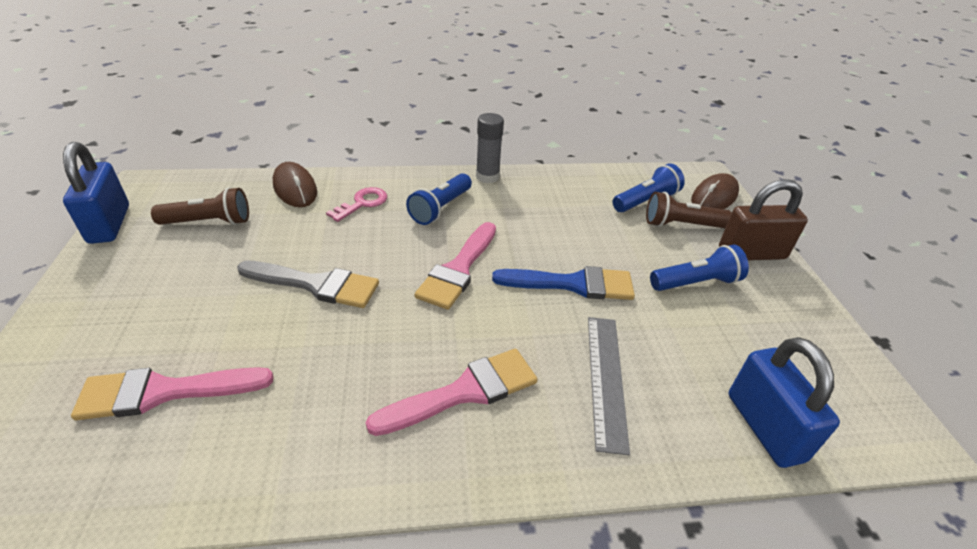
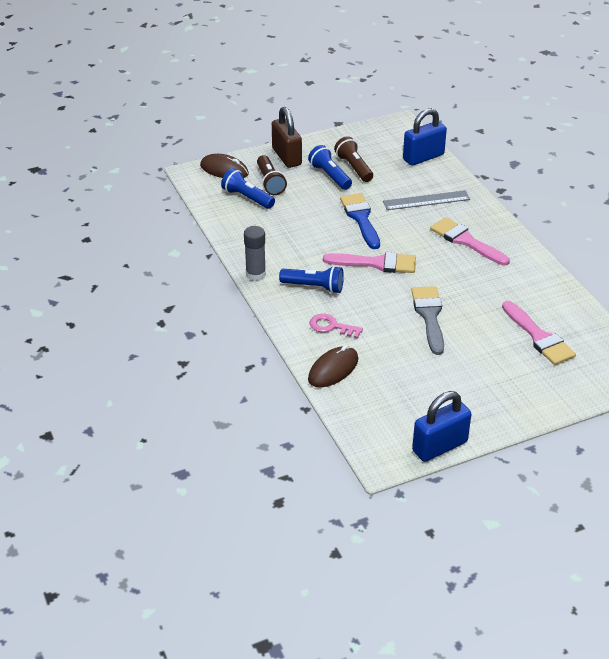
camera: 105 degrees left, 0 degrees up
(209, 222) = (403, 394): brown flashlight -> brown flashlight (354, 168)

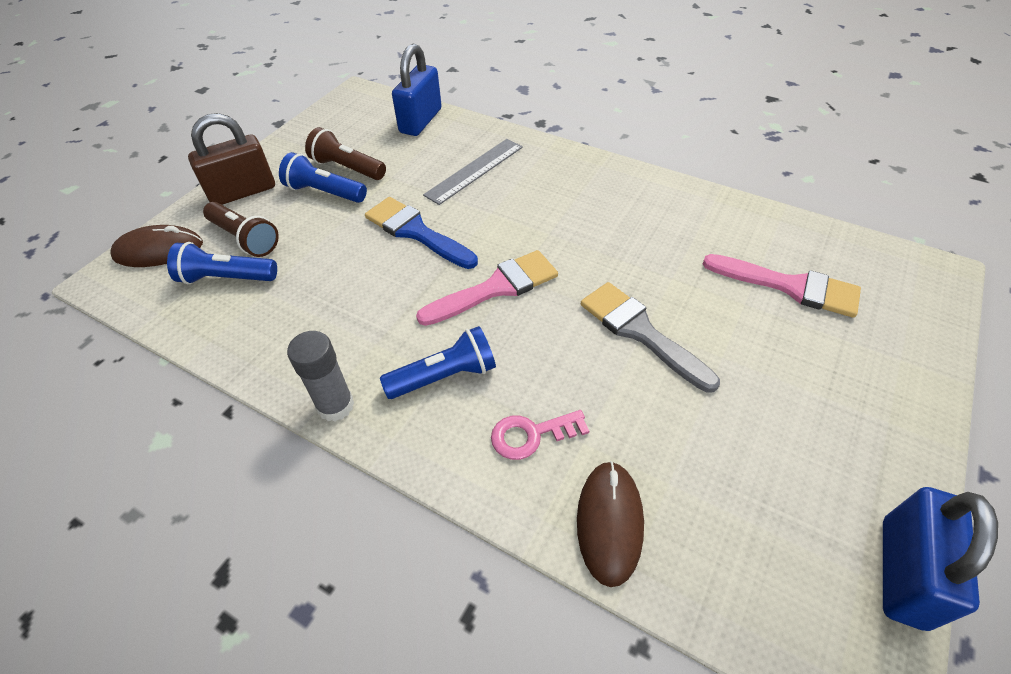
camera: 35 degrees left, 10 degrees up
(286, 157) = (243, 192): brown padlock -> brown padlock turned 60 degrees counterclockwise
(466, 241) = (571, 200): pink brush -> none

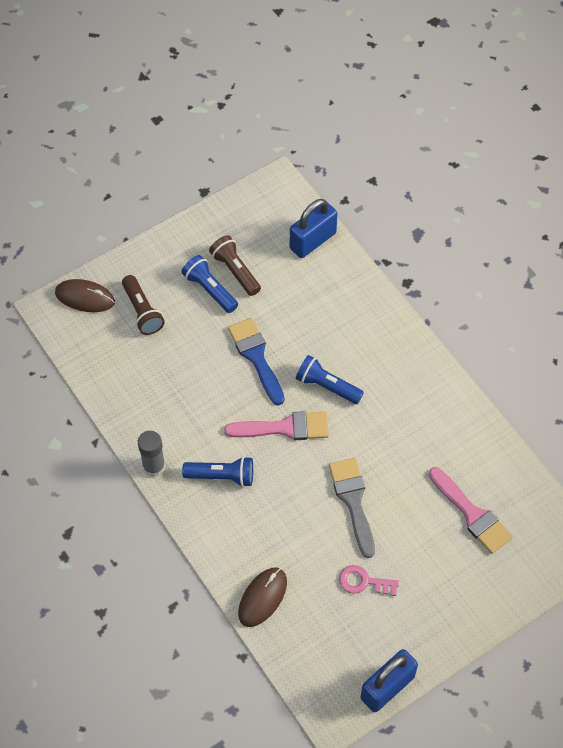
camera: 25 degrees right, 10 degrees up
(226, 278) = (121, 342): blue flashlight -> blue flashlight (327, 386)
(243, 192) = (154, 263): brown padlock -> none
(475, 171) = (326, 315): grey ruler -> none
(531, 435) = (250, 534): pink key -> pink key (363, 582)

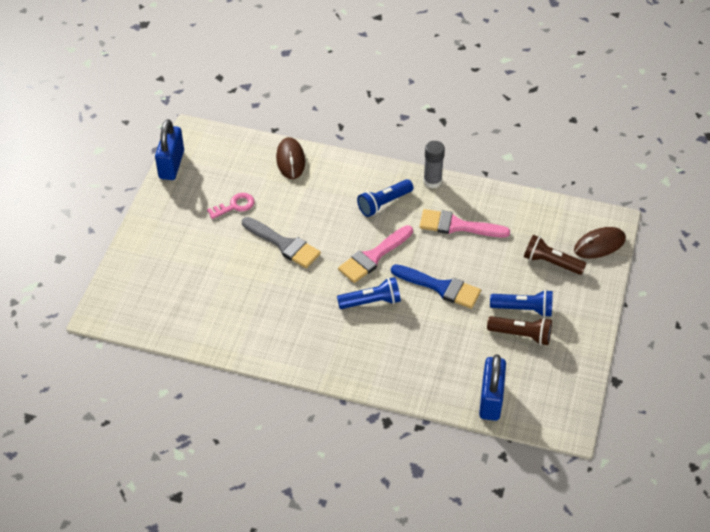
camera: 140 degrees right, 10 degrees down
(472, 514) = (195, 288): pink brush -> pink brush (457, 226)

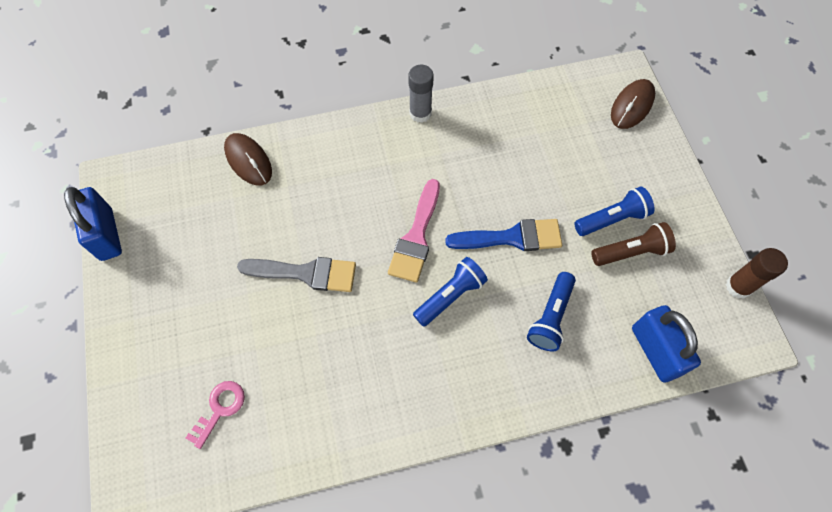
camera: 30 degrees left, 15 degrees up
(234, 206) = (217, 252): pink key -> pink key (220, 409)
(384, 203) = (386, 165): blue flashlight -> blue flashlight (551, 317)
(457, 226) = (480, 153): pink brush -> none
(551, 263) = (601, 150): brown flashlight -> none
(585, 392) = (738, 286): none -> brown glue stick

